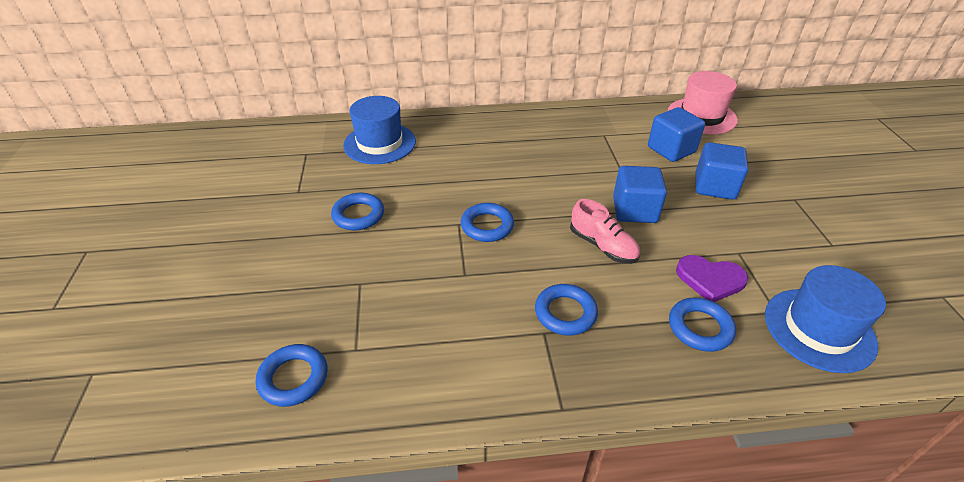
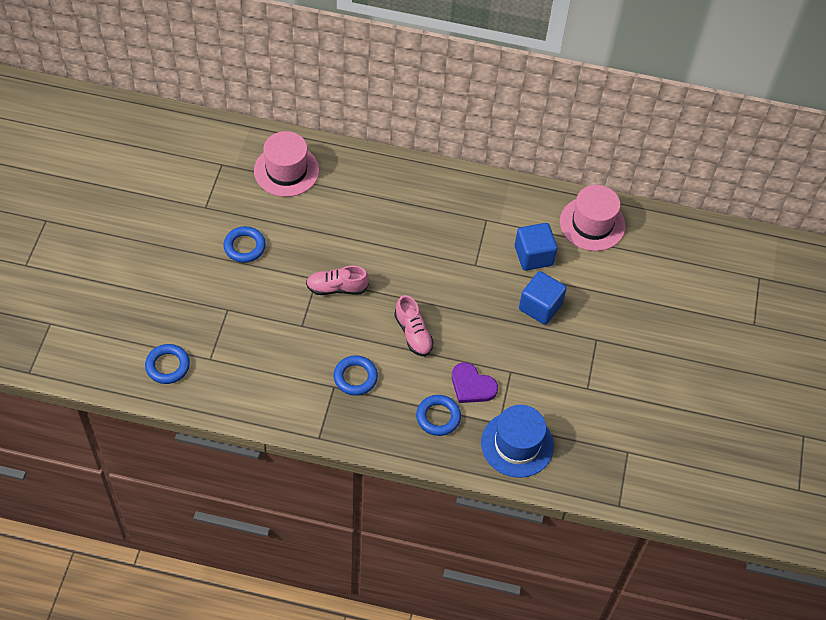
camera: 15 degrees right, 15 degrees up
(380, 143) = (286, 170): blue hat -> pink hat
(487, 226) = (337, 288): blue ring -> pink shoe
(634, 210) = (458, 309): blue cube -> none

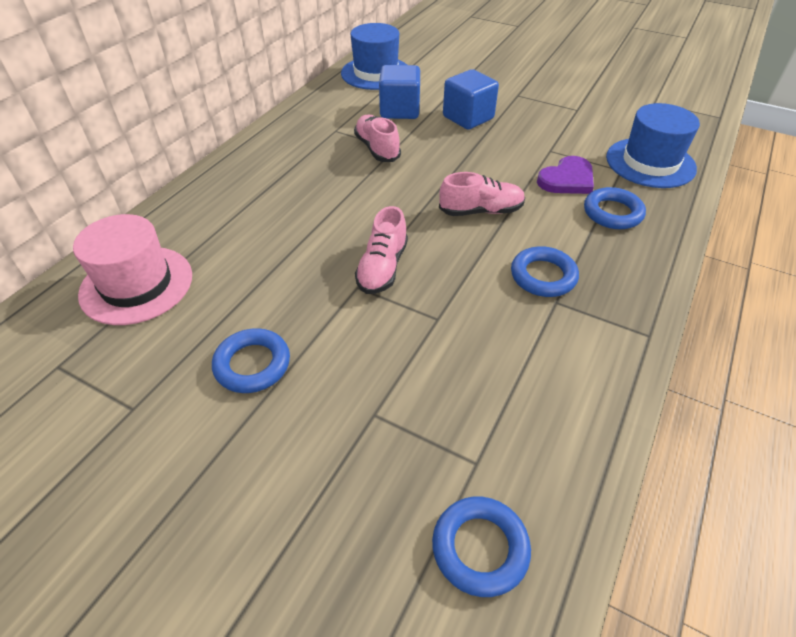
camera: 70 degrees left, 10 degrees down
(470, 254) = (377, 149): none -> pink shoe
(592, 224) = (376, 73): pink hat -> blue hat

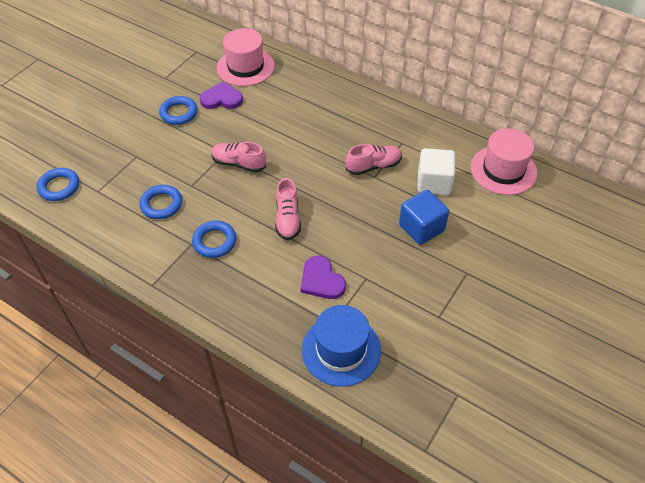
camera: 95 degrees right, 5 degrees up
(220, 307) = (221, 98): none -> purple heart
(376, 73) = (503, 170): blue hat -> pink hat
(399, 110) = (434, 183): blue cube -> white cube
(612, 213) = (274, 300): blue ring -> blue ring (161, 204)

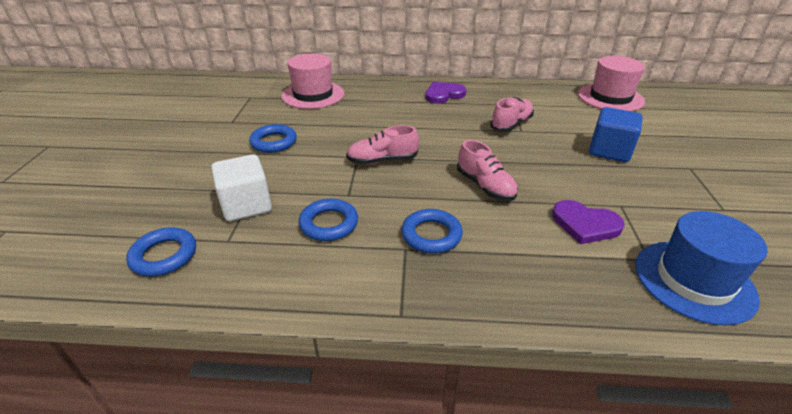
camera: 30 degrees left, 15 degrees down
(221, 98) = (311, 120): purple heart -> purple heart (443, 94)
(434, 183) = (573, 120): white cube -> white cube (246, 205)

